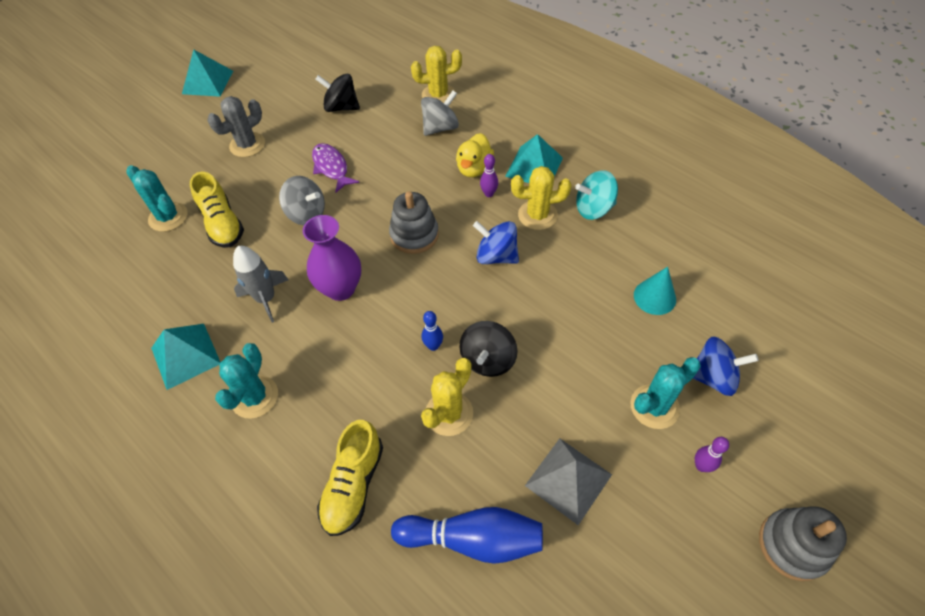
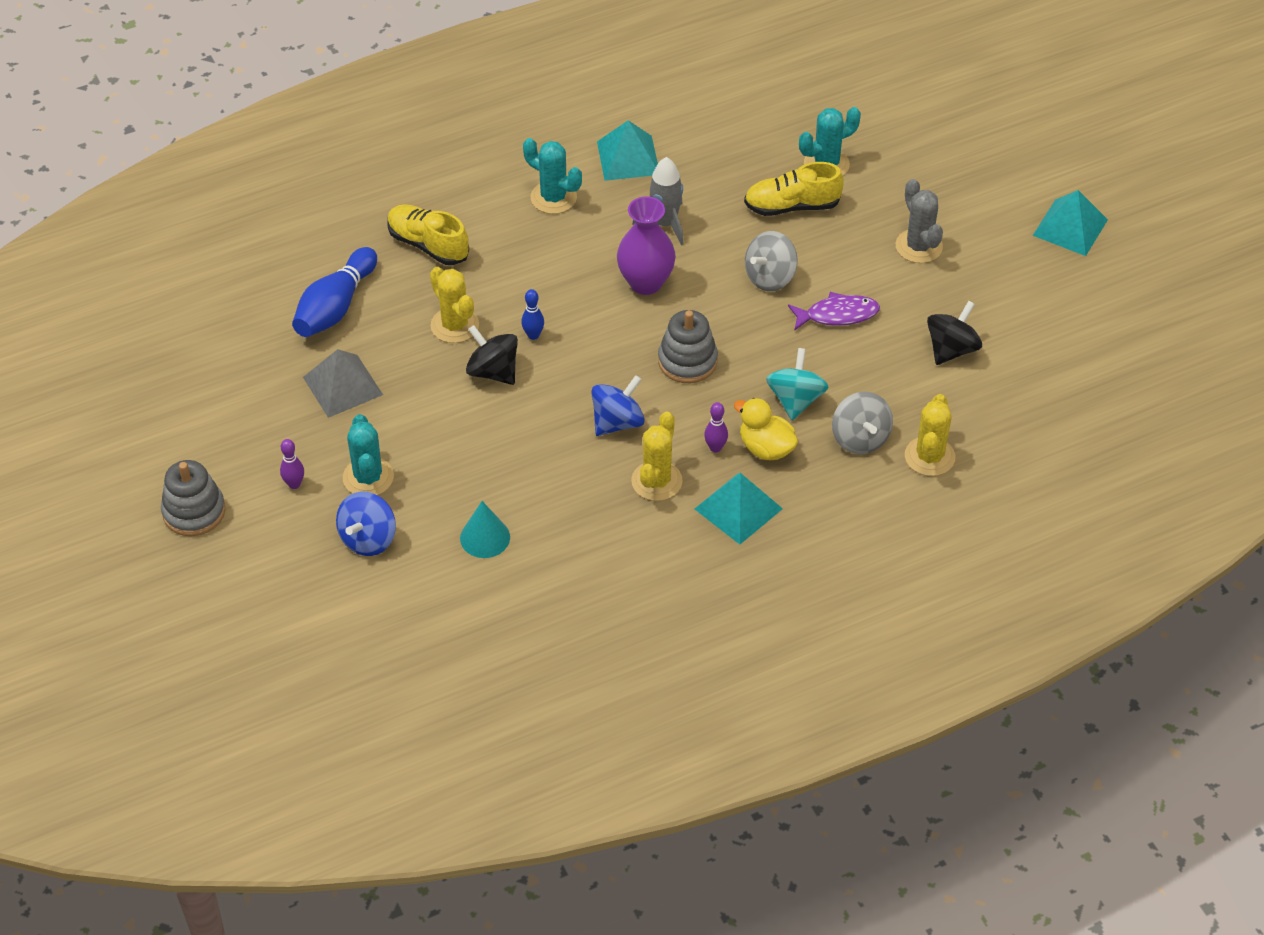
camera: 110 degrees right, 5 degrees down
(593, 209) = (637, 539): turquoise spinning top -> turquoise spinning top (795, 400)

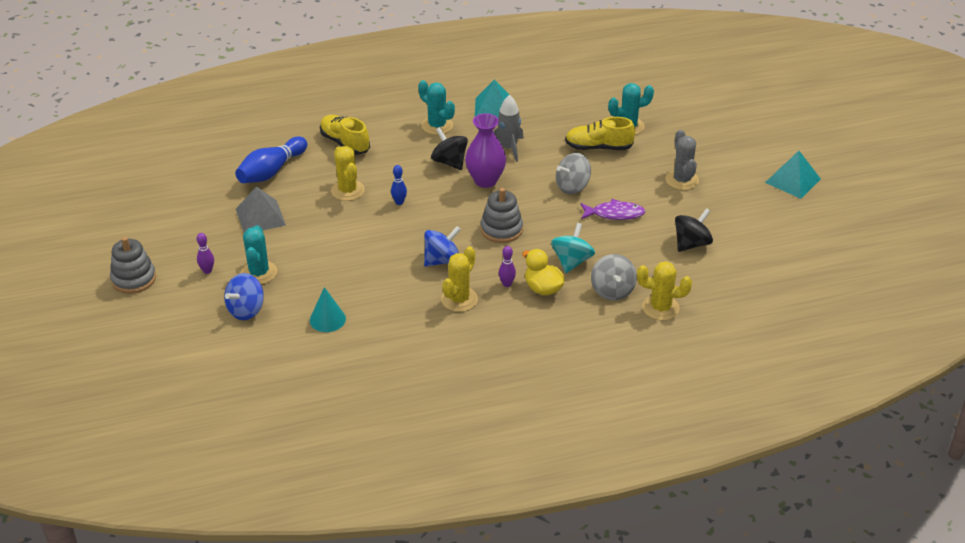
camera: 10 degrees right, 10 degrees down
(493, 371) = (365, 220): black spinning top -> black spinning top (449, 162)
(738, 508) = (513, 323): turquoise pyramid -> none
(929, 456) = (660, 308): yellow cactus -> yellow cactus turned 75 degrees clockwise

